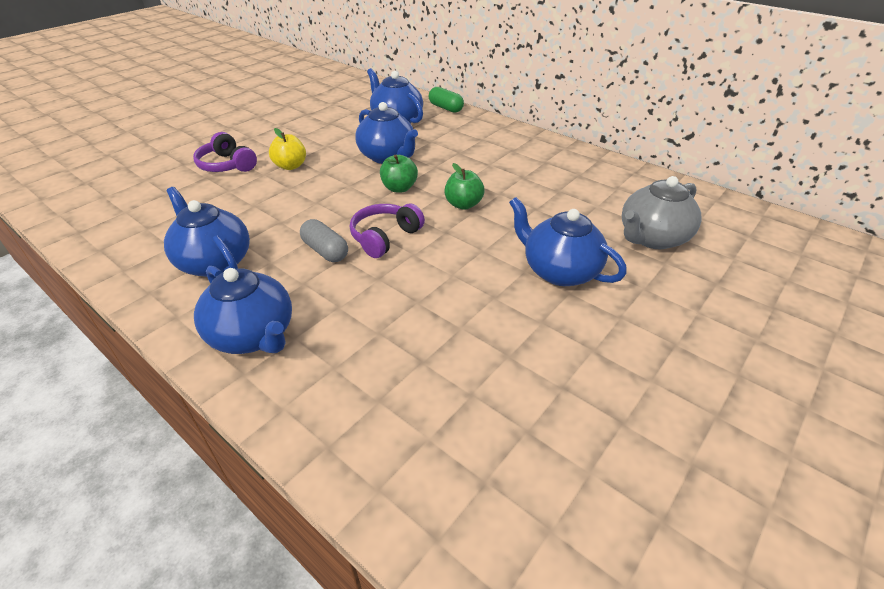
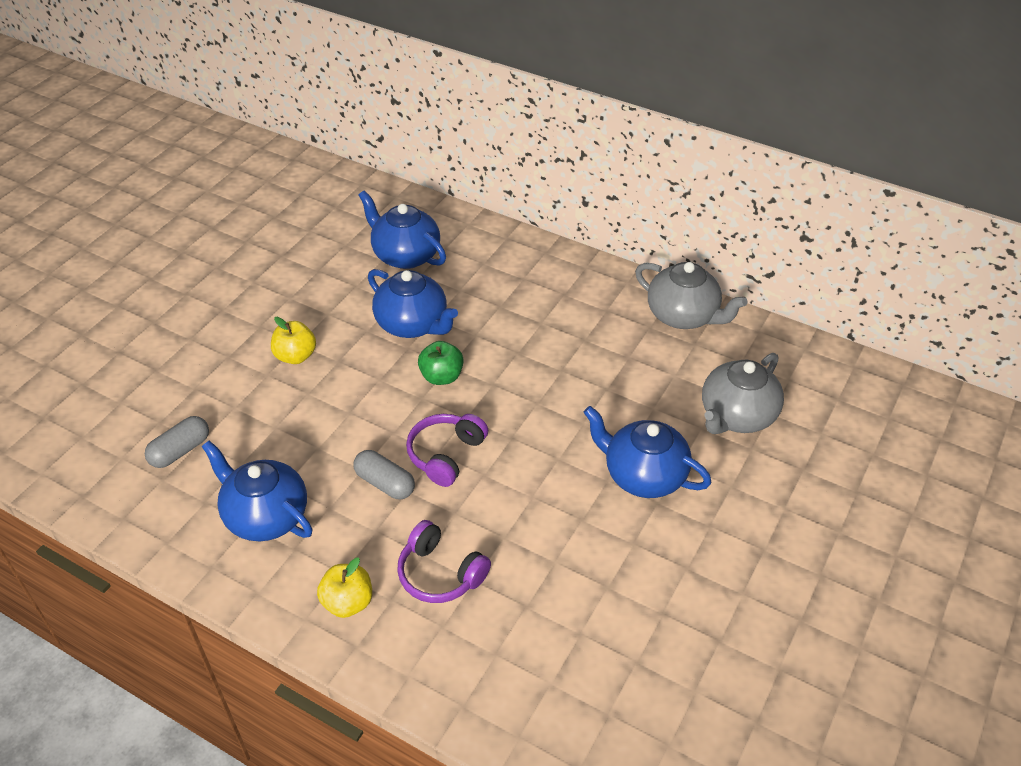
camera: 10 degrees left, 5 degrees up
(171, 212) = (180, 451): none -> grey capsule
(227, 165) = (214, 364): purple headphones -> purple headphones (440, 573)
(253, 335) = (348, 602): blue teapot -> yellow apple
(445, 108) = (464, 223): green capsule -> none
(463, 204) = (523, 393): green apple -> none
(609, 170) = (683, 316): none -> grey teapot

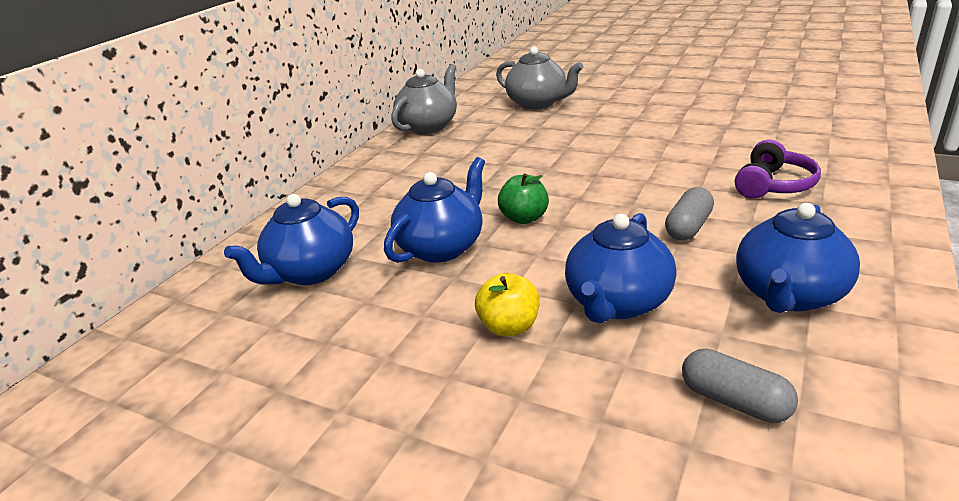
camera: 90 degrees left, 15 degrees down
(348, 602) = (849, 223): yellow apple -> none
(446, 455) = (632, 201): purple headphones -> none
(643, 475) = (611, 125): blue teapot -> blue teapot (617, 303)

